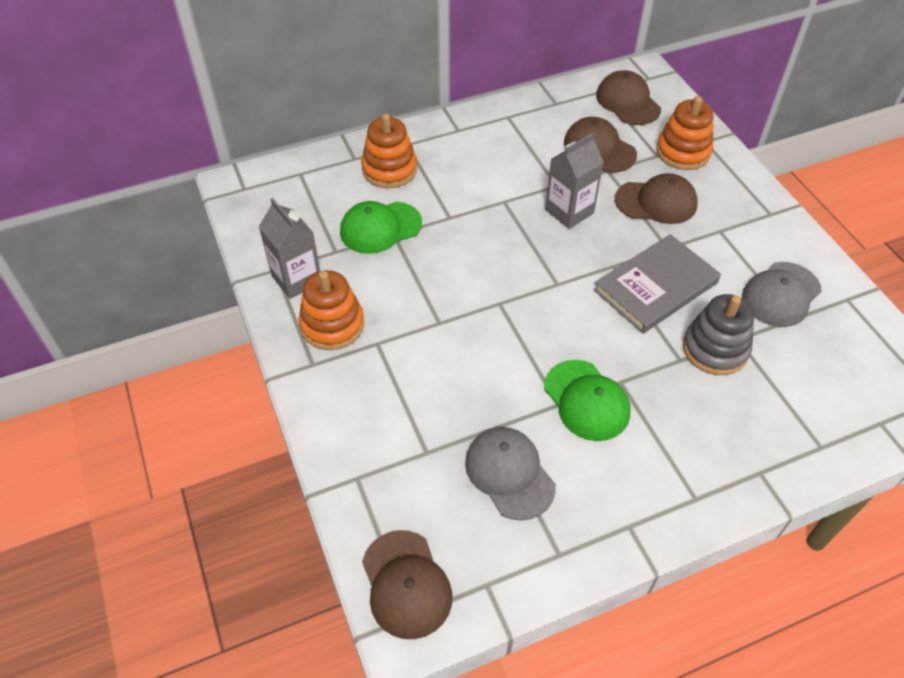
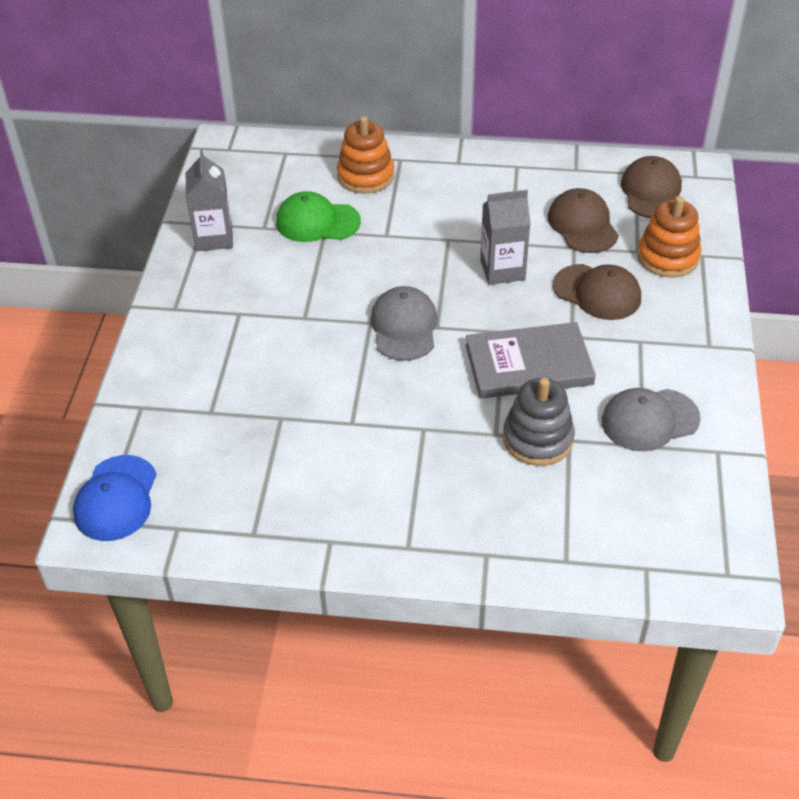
camera: 30 degrees right, 5 degrees down
(332, 325) = (214, 285): orange stacking toy -> none
(406, 584) = (116, 498): brown cap -> blue cap
(509, 474) = (263, 457): grey cap -> grey cap (404, 327)
(586, 400) = (379, 430): green cap -> none

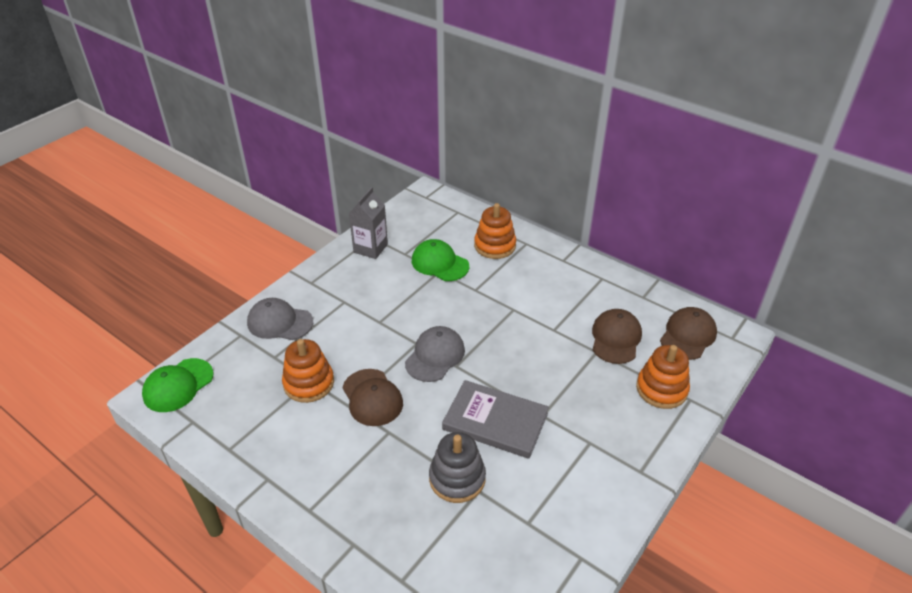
camera: 30 degrees right, 5 degrees down
(116, 498) = (178, 385): blue cap -> green cap
(282, 421) = (309, 383): none -> orange stacking toy
(502, 270) = (532, 346): grey carton -> none
(597, 292) = (587, 392): brown cap -> brown cap (372, 397)
(649, 420) = (548, 506): grey cap -> grey cap (279, 322)

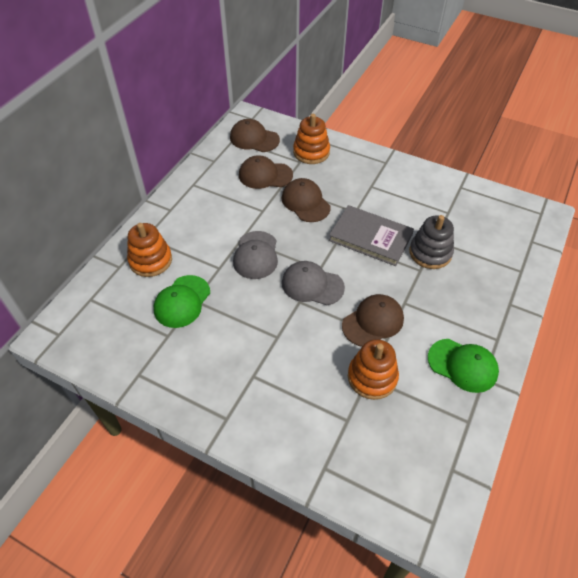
camera: 100 degrees left, 10 degrees up
(178, 385) = (413, 507): green cap -> green cap (462, 365)
(279, 322) = (296, 431): grey cap -> grey cap (256, 255)
(370, 248) = (160, 371): grey carton -> none
(495, 421) = (370, 237): grey book -> grey book turned 75 degrees counterclockwise
(563, 369) = (305, 202): none -> brown cap

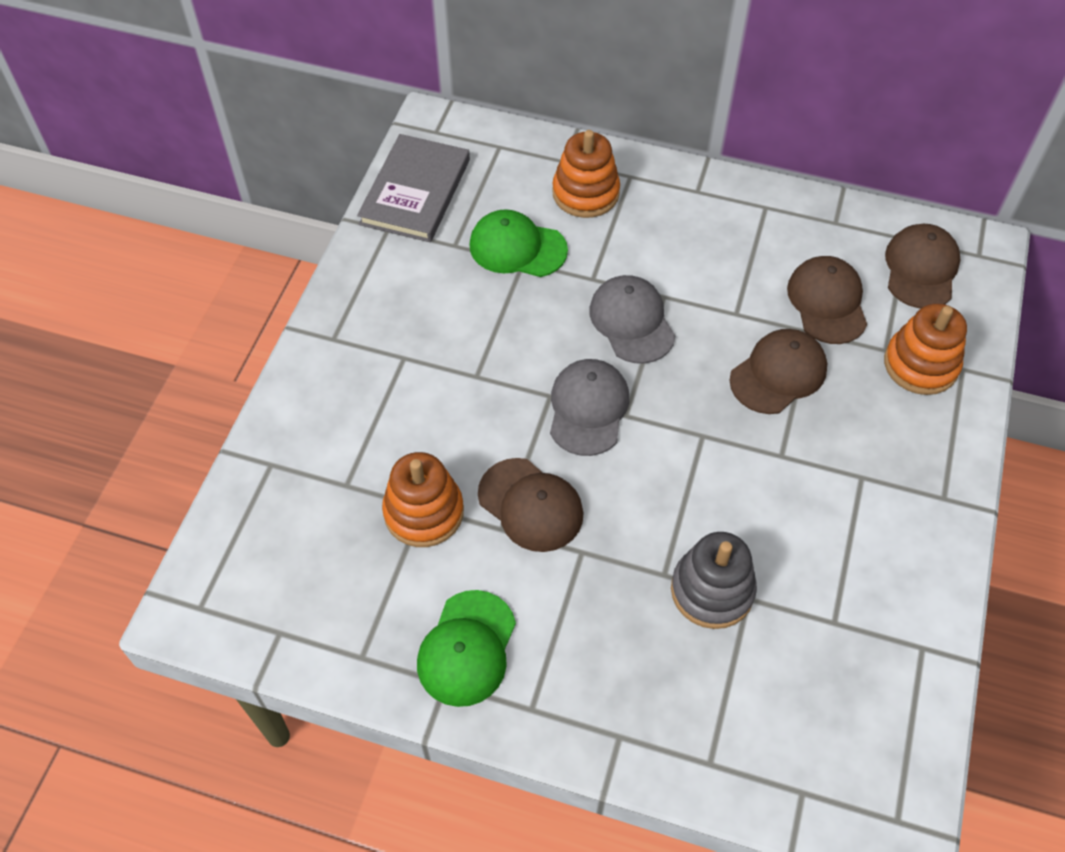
camera: 80 degrees right, 5 degrees up
(256, 255) = (631, 321): grey cap -> grey cap turned 75 degrees clockwise
(370, 237) = (722, 486): grey book -> grey book (415, 192)

